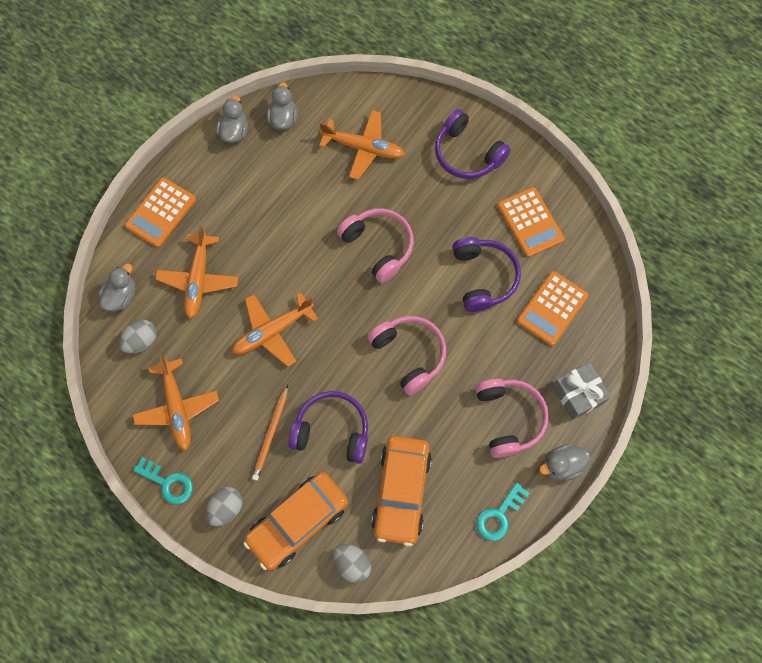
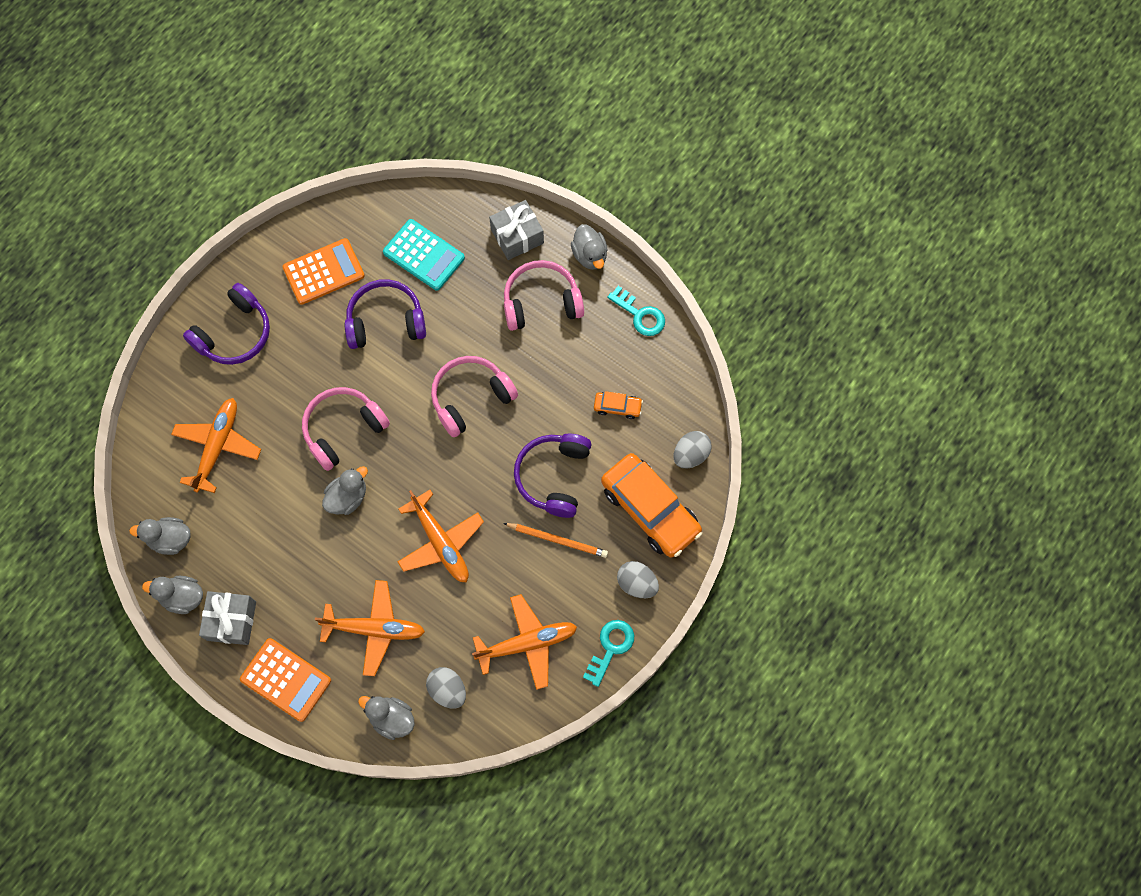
camera: 90 degrees left, 0 degrees up
(212, 169) = (231, 621): none -> grey gift
(316, 253) = (348, 497): none -> grey duck
(401, 491) = (617, 407): orange car -> orange car, size x0.44
(552, 308) = (424, 255): orange calculator -> turquoise calculator

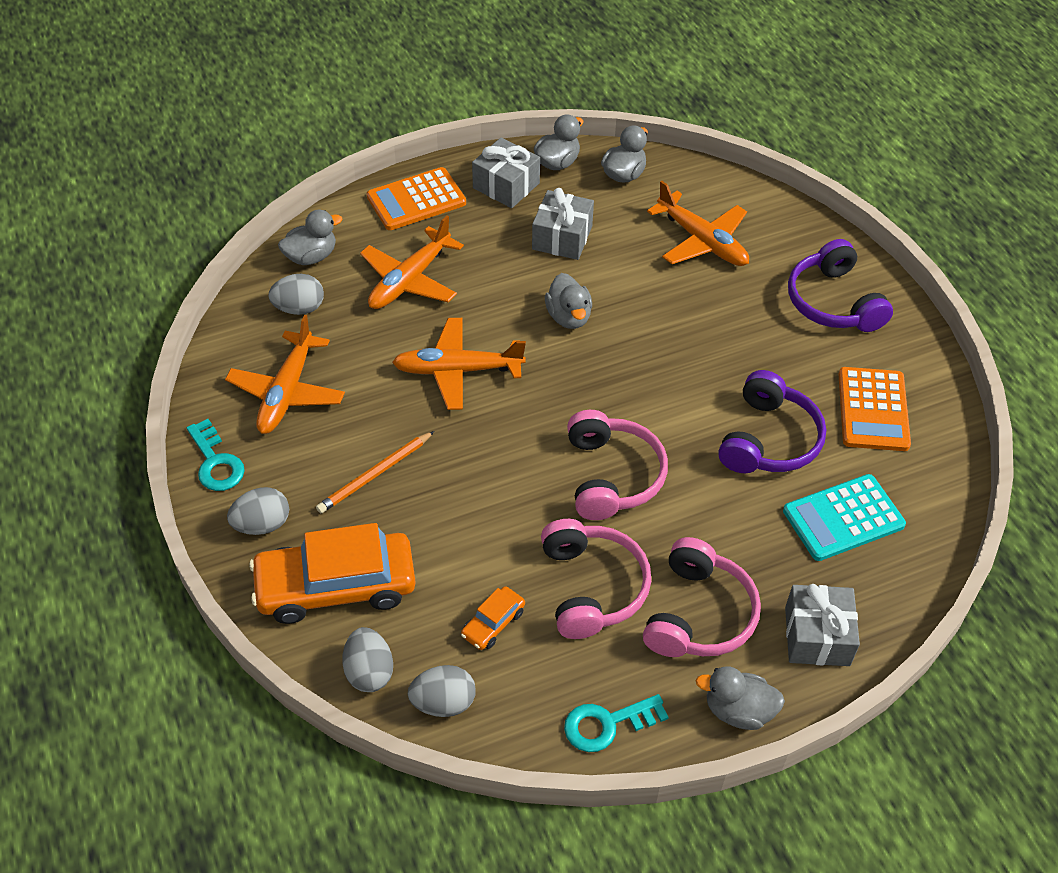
camera: 120 degrees right, 20 degrees down
(268, 546) = (562, 237): none -> grey gift
(343, 429) = (652, 345): pink headphones -> pink headphones (592, 587)
(553, 476) = (453, 508): purple headphones -> none
(682, 404) = (443, 702): none -> grey egg

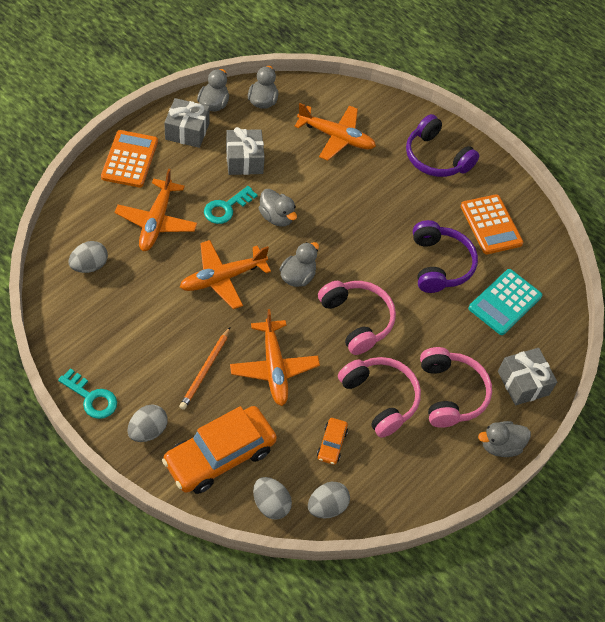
camera: 30 degrees left, 5 degrees up
(287, 392) = (114, 330): orange plane -> orange plane (274, 367)
(311, 256) = (77, 224): grey duck -> grey duck (298, 276)
(416, 200) = (130, 159): orange calculator -> orange calculator turned 150 degrees clockwise
(607, 724) = (430, 483): turquoise key -> turquoise key (226, 208)

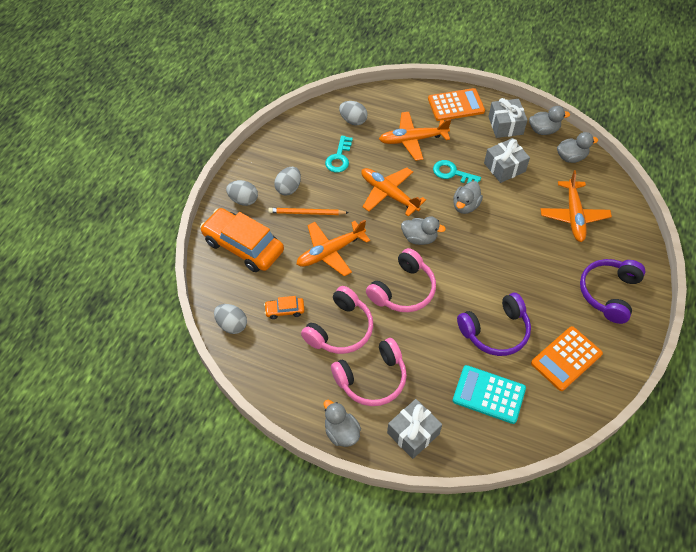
camera: 75 degrees right, 0 degrees up
(91, 398) = (253, 162): turquoise key -> turquoise key (339, 158)
(270, 504) = (219, 289): grey egg -> grey egg (288, 188)

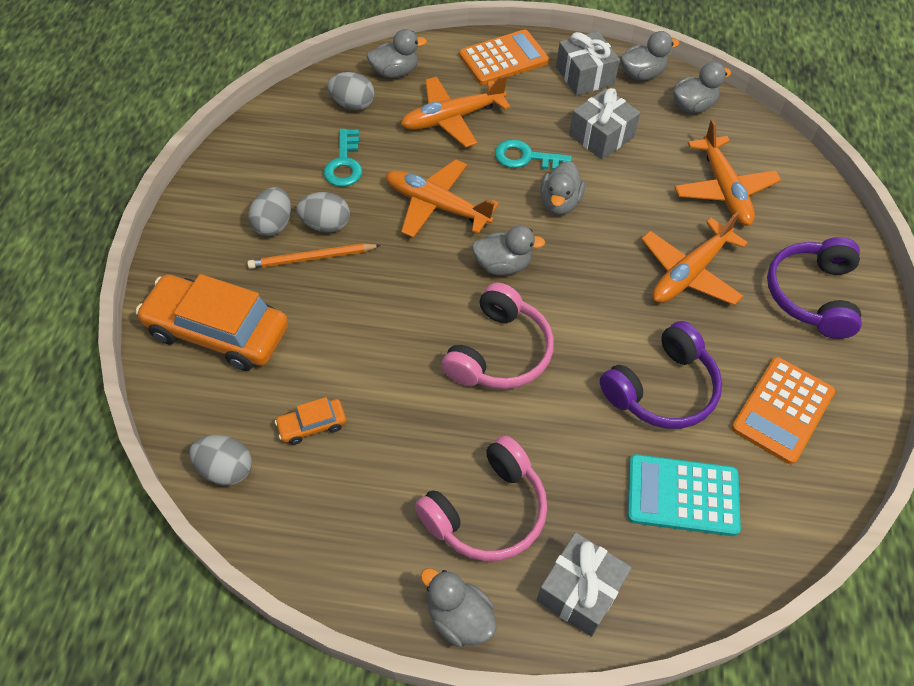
camera: 15 degrees left, 0 degrees up
(243, 200) = (202, 256): grey egg -> grey egg (326, 225)
(331, 252) = (366, 313): orange plane -> orange plane (690, 272)
(340, 329) = (413, 438): pink headphones -> none
(384, 103) = (395, 72): none -> grey duck

